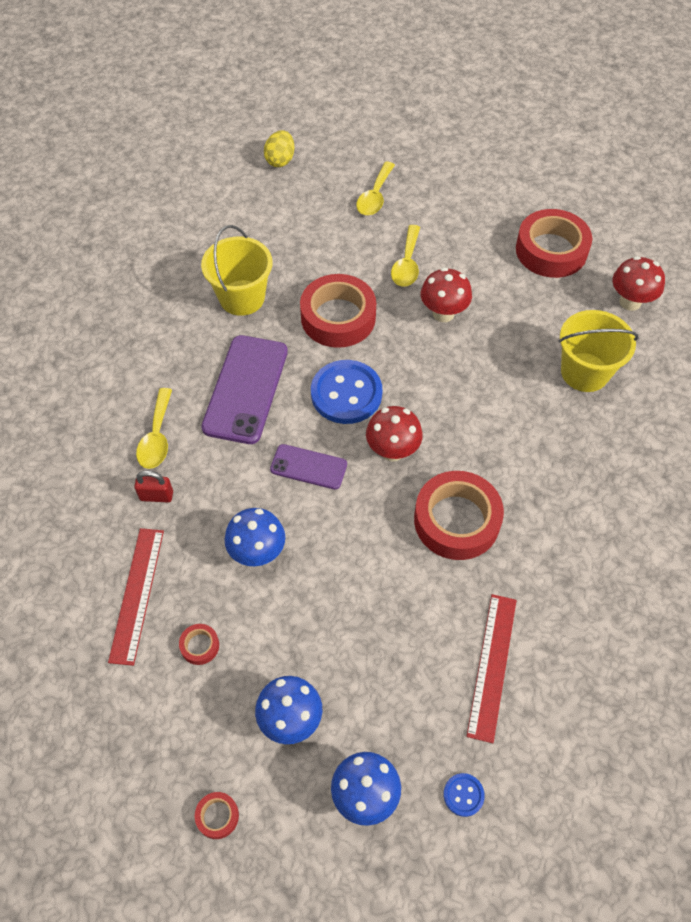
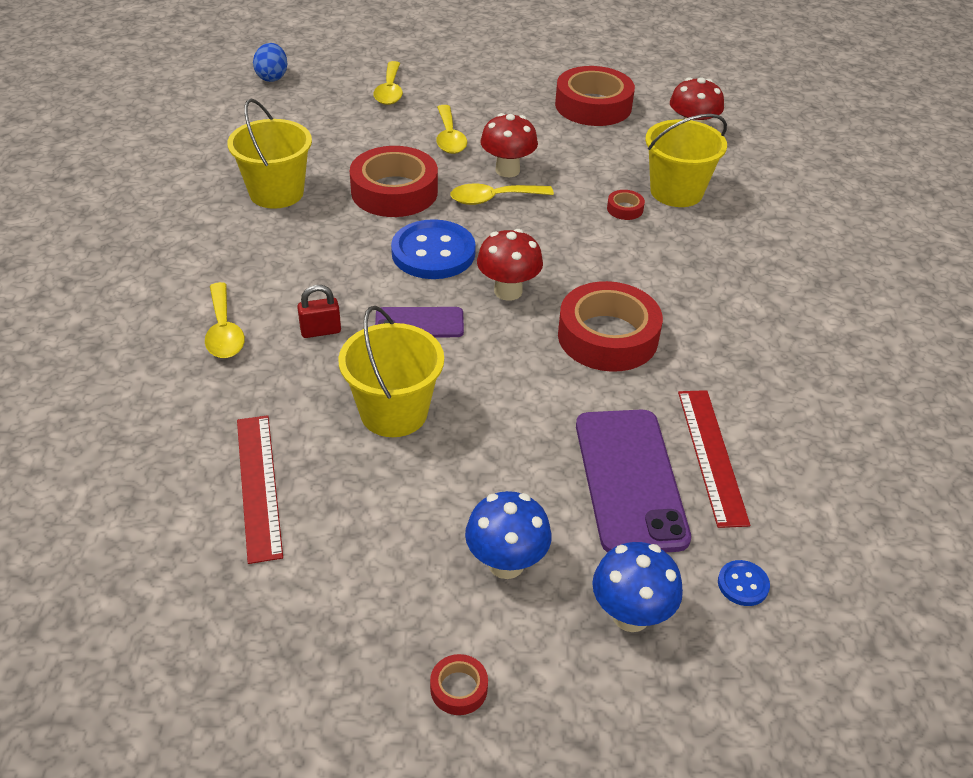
camera: 20 degrees left, 15 degrees down
(156, 496) = (245, 385): red padlock -> red padlock (320, 331)
(200, 646) = (361, 518): red tape -> red tape (625, 209)
(246, 389) = (315, 269): purple phone -> purple phone (630, 480)
(257, 552) = (394, 412): blue mushroom -> yellow bucket
(280, 160) = (272, 77): yellow egg -> blue egg
(418, 344) = (493, 199): none -> yellow spoon

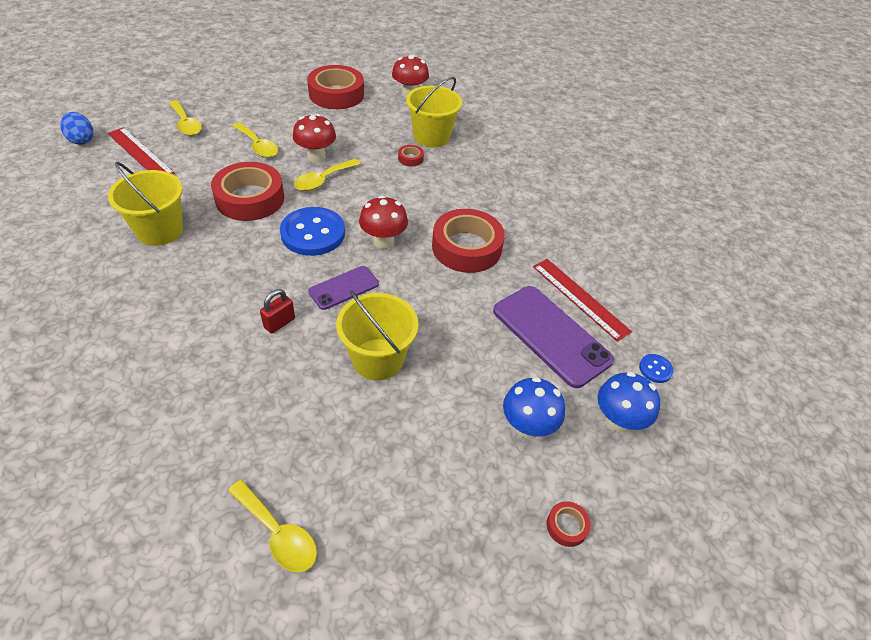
camera: 35 degrees left, 5 degrees up
(224, 331) = (205, 355): yellow spoon -> yellow spoon (278, 533)
(259, 485) = (328, 459): red ruler -> red ruler (140, 153)

